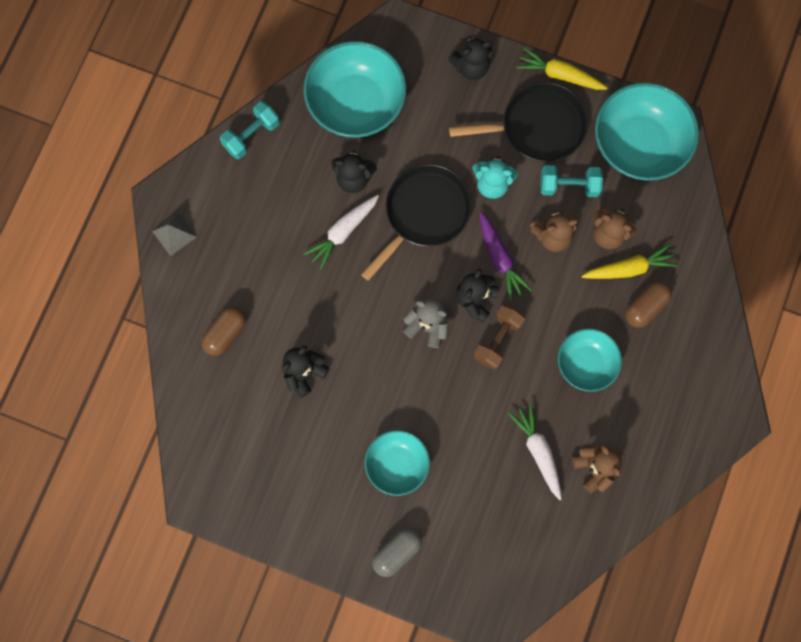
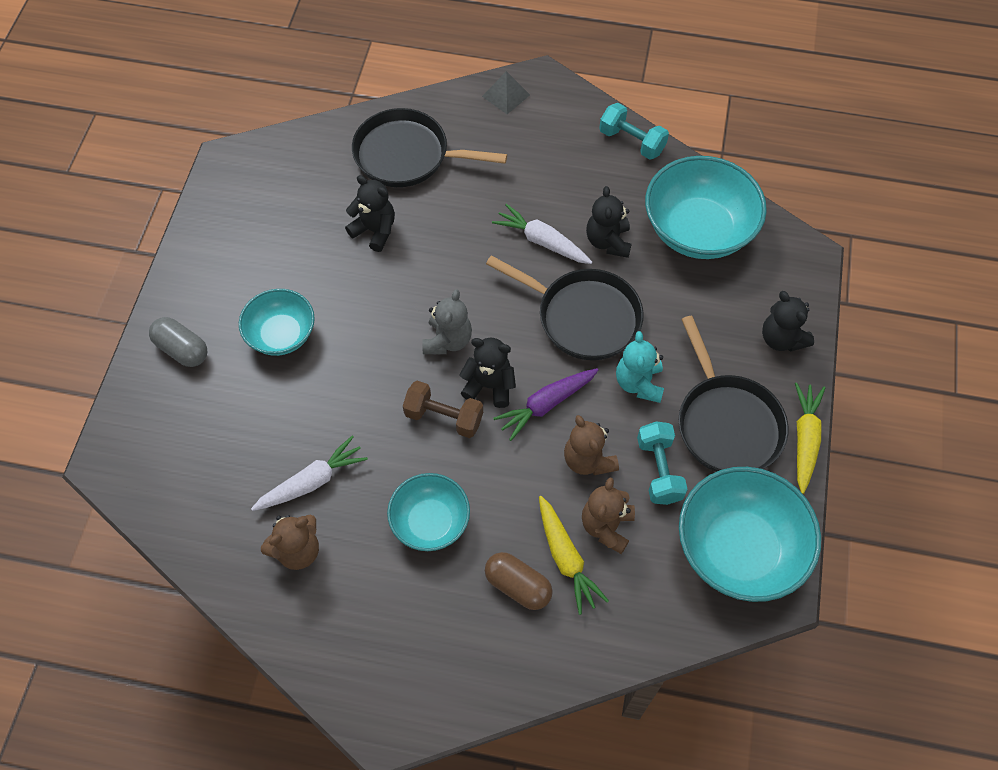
camera: 80 degrees right, 15 degrees down
(225, 333) = (407, 155): brown capsule -> black pan

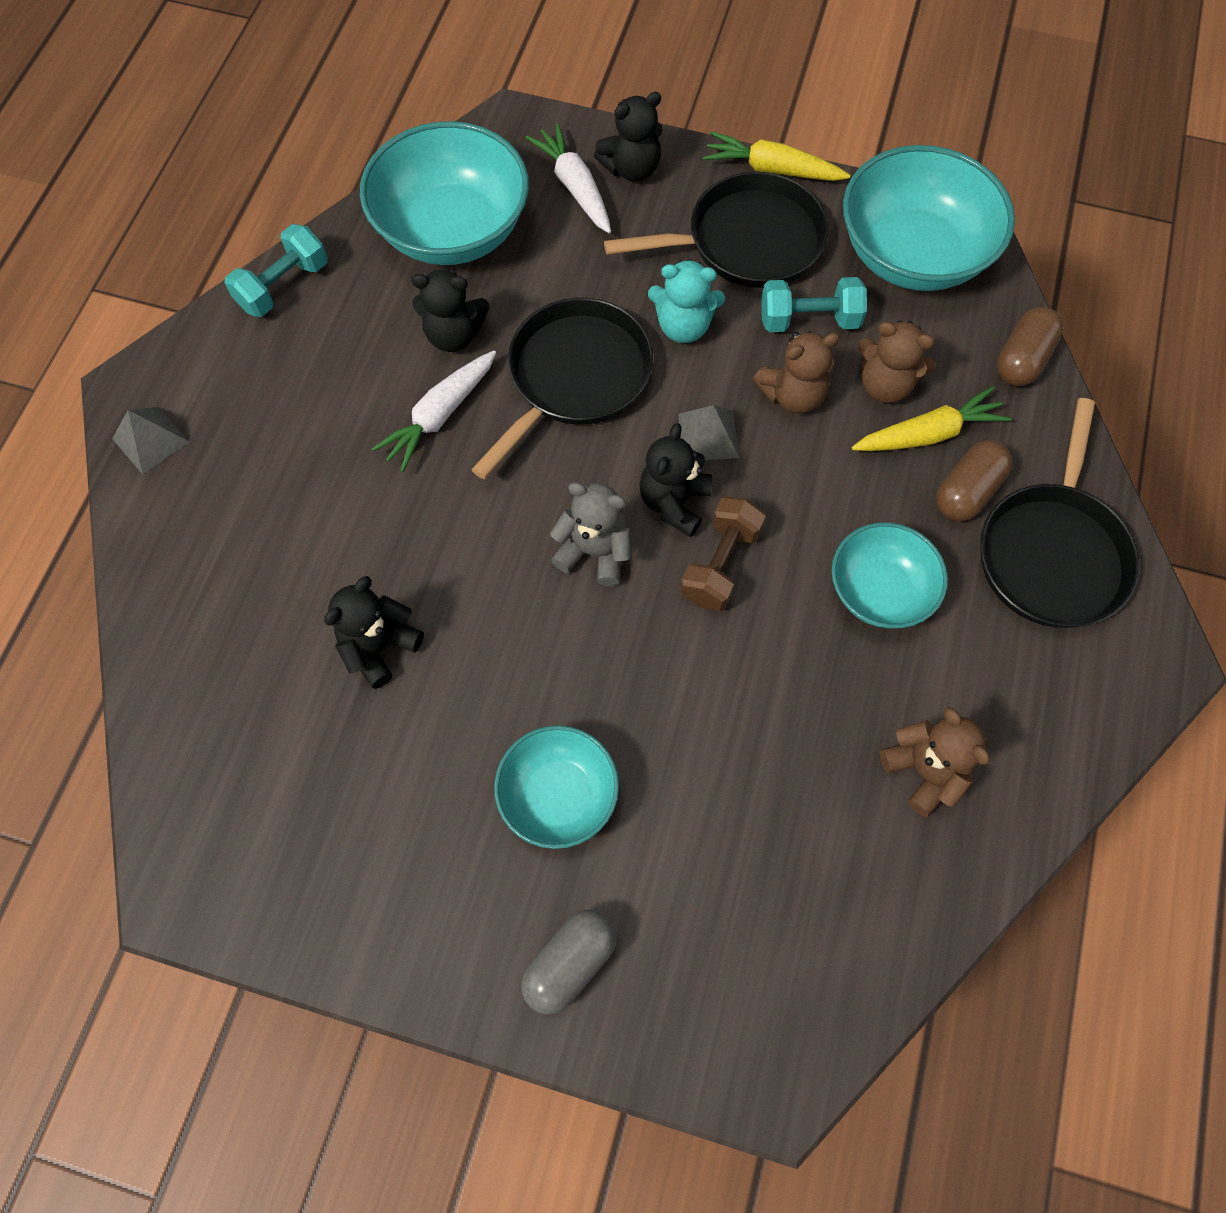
camera: 85 degrees left, 5 degrees up
(312, 481) = (817, 749): white carrot -> white carrot (575, 187)
(407, 155) = (237, 591): black pan -> black pan (1052, 553)
(546, 405) = (708, 435): purple carrot -> grey pyramid
(647, 634) = (1022, 359): none -> brown capsule

